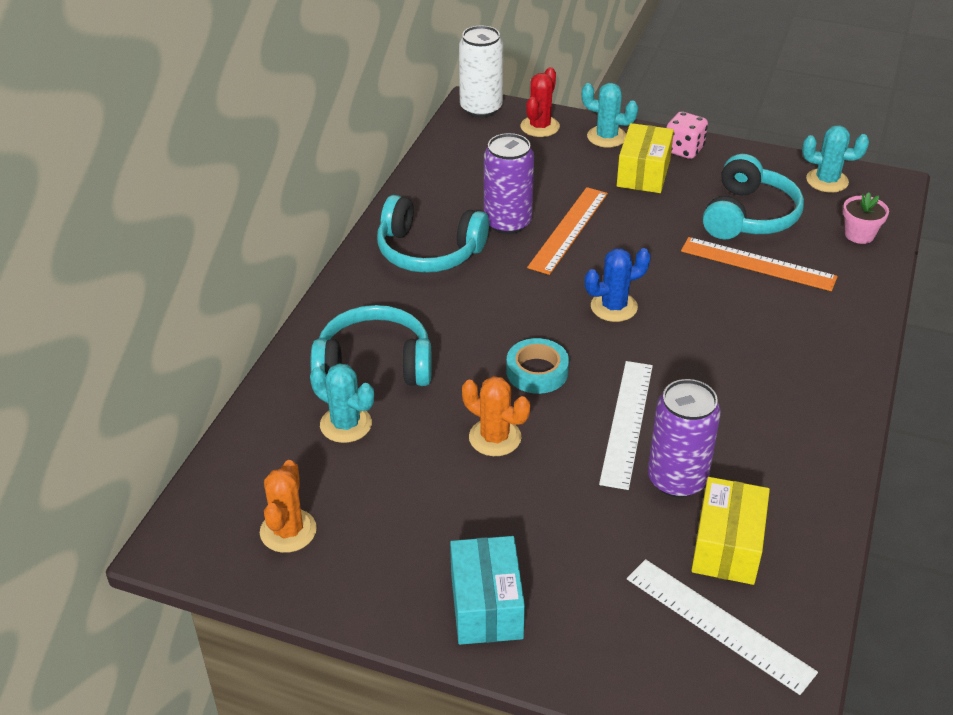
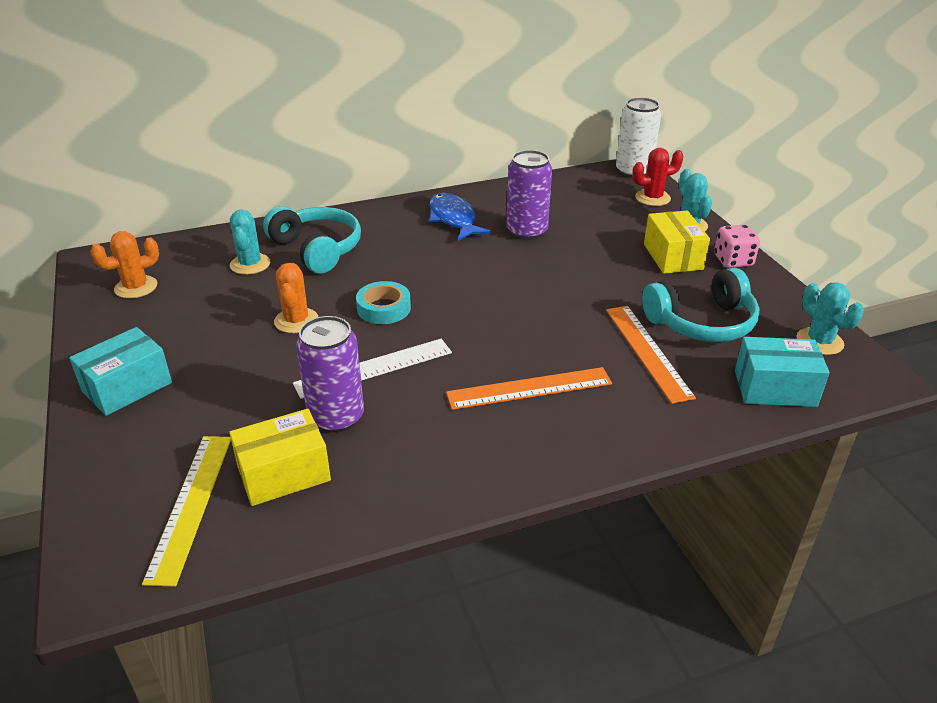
camera: 50 degrees right, 5 degrees down
(429, 251) = (453, 219): turquoise headphones -> blue fish
(568, 229) = (556, 256): orange ruler -> orange ruler (529, 388)
(614, 307) = (496, 309): blue cactus -> none
(643, 173) = (672, 257): yellow box -> yellow box turned 75 degrees counterclockwise
(719, 624) = (191, 505): white ruler -> yellow ruler
(859, 234) = (775, 388): pink flower pot -> turquoise box

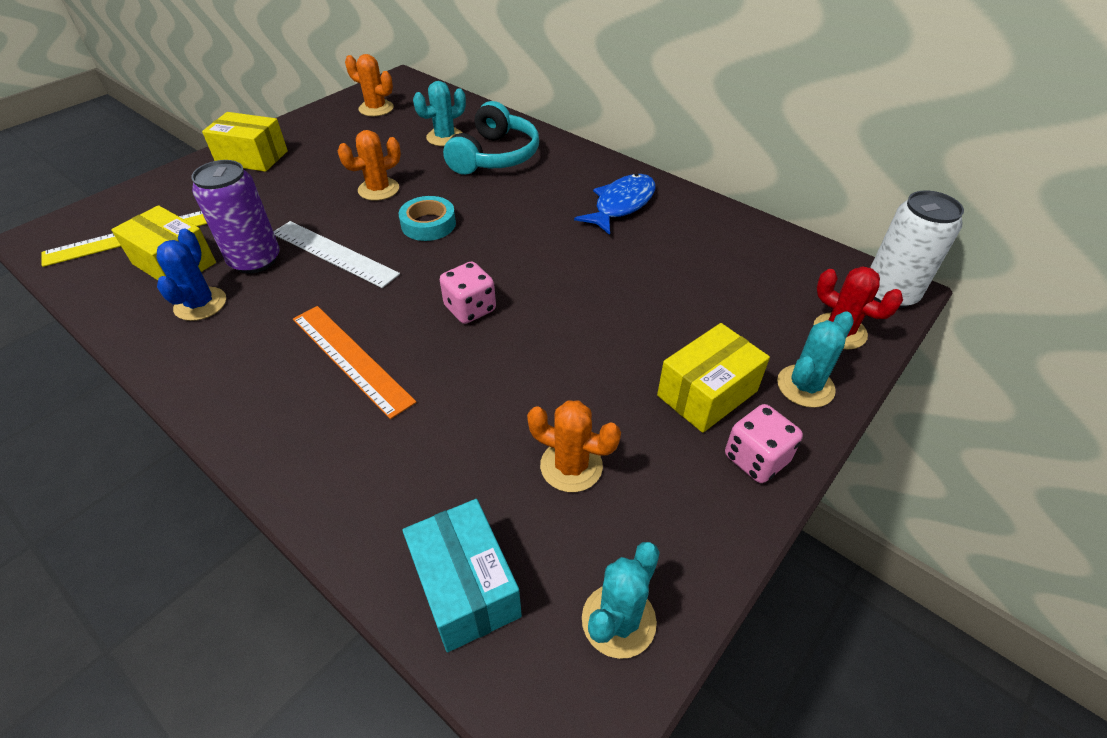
camera: 60 degrees right, 10 degrees up
(127, 387) = (252, 157): turquoise box -> yellow box
(375, 463) = (200, 304): none -> blue cactus
(517, 318) = (470, 309): none -> pink dice
(527, 231) = (646, 258): purple can -> none
(647, 351) = (472, 431): orange ruler -> none
(702, 322) = (571, 466): turquoise headphones -> orange cactus

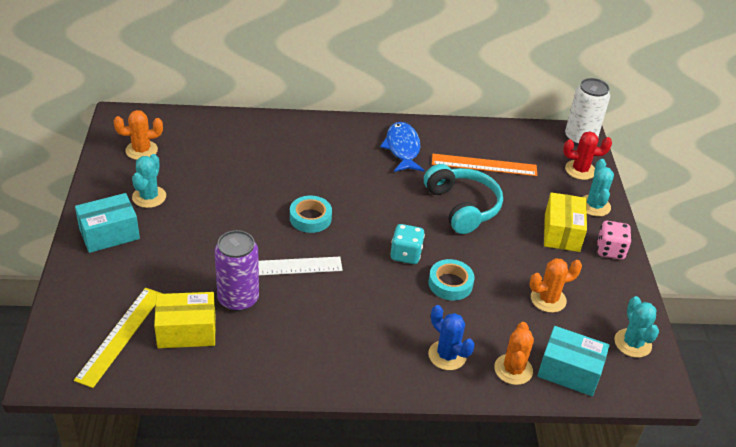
camera: 45 degrees left, 5 degrees down
(200, 304) = (249, 342): blue cactus -> blue cactus (447, 355)
(252, 157) = (109, 234): yellow box -> turquoise box
(351, 358) = (384, 316): orange ruler -> orange ruler (484, 165)
(378, 189) = (243, 211): orange cactus -> orange cactus (513, 369)
(445, 137) = (229, 151): turquoise cactus -> turquoise cactus (149, 197)
(470, 309) = (406, 254): pink dice -> turquoise dice
(473, 368) = (450, 284): none -> turquoise tape
(494, 156) = (284, 150): turquoise headphones -> turquoise headphones (462, 207)

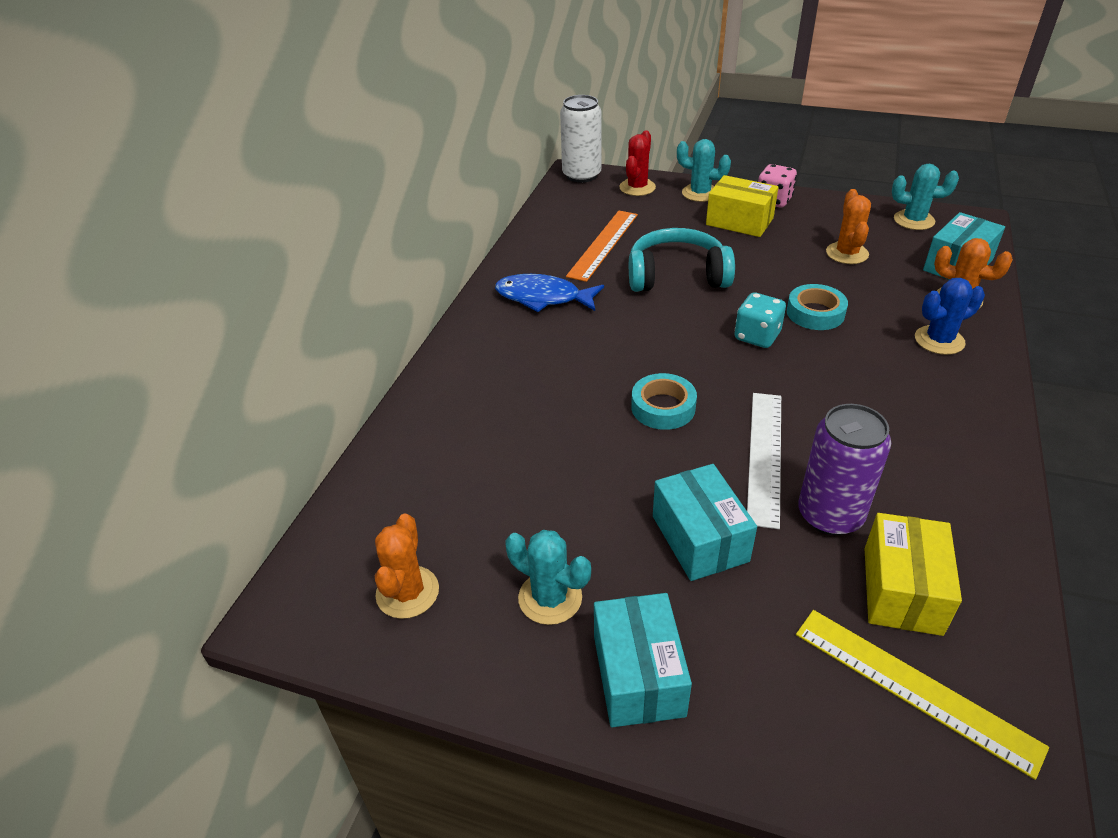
camera: 65 degrees left, 0 degrees up
(204, 245) = (699, 538): none -> turquoise box

